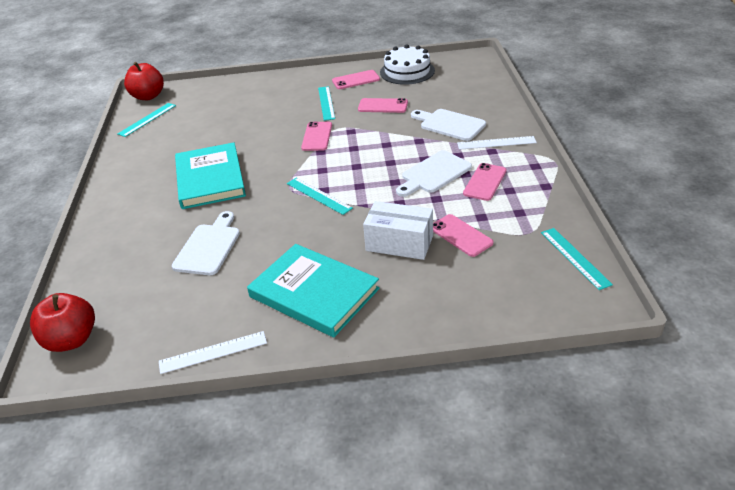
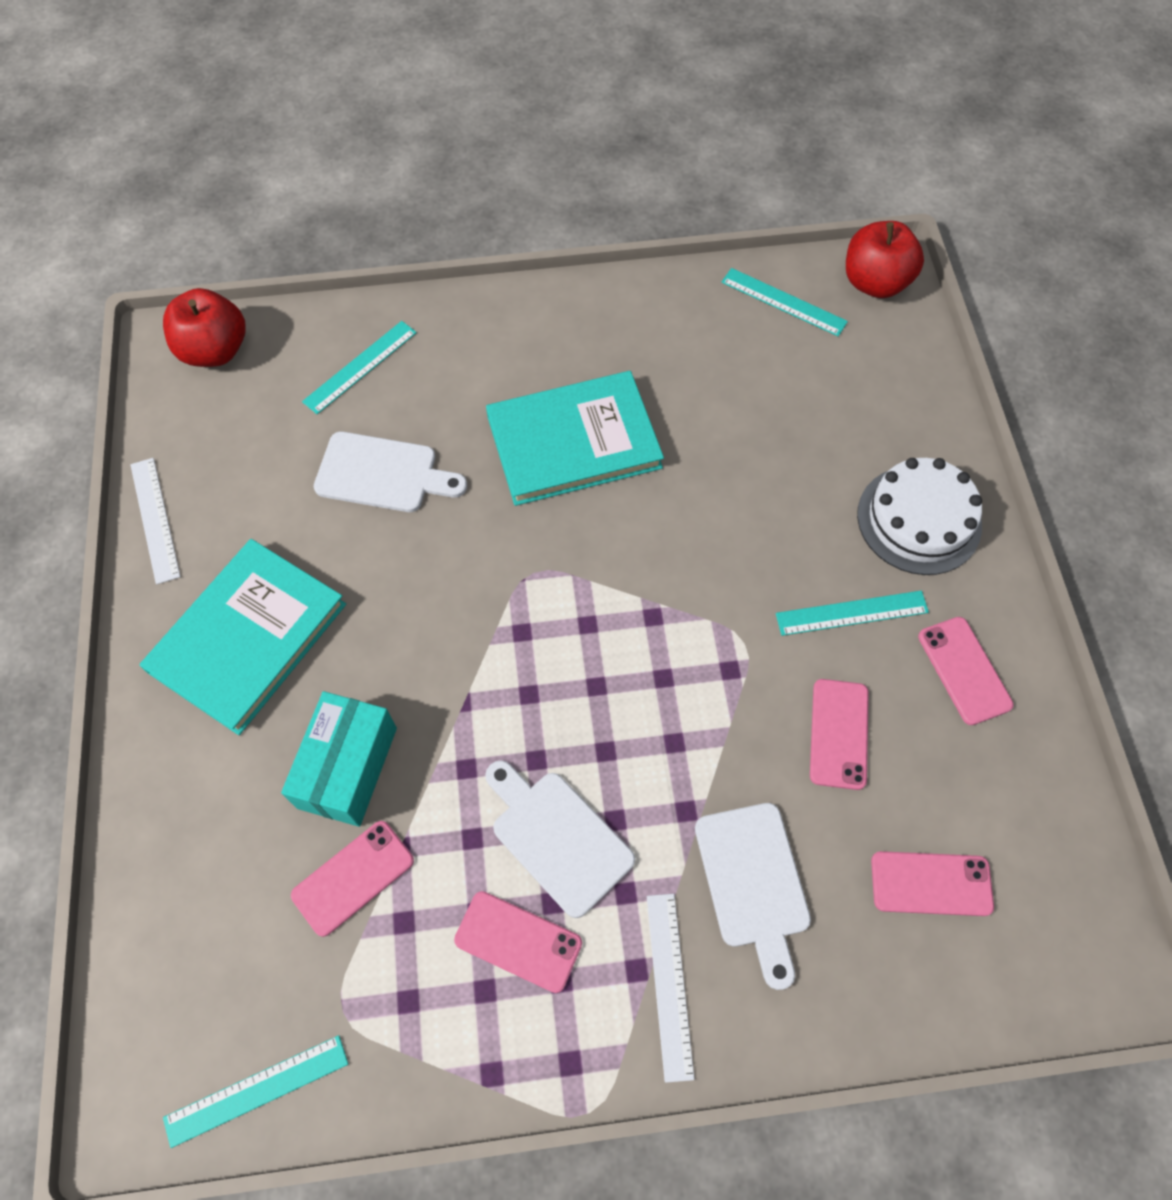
camera: 85 degrees right, 25 degrees up
(317, 136) = (710, 605): pink phone -> pink phone (931, 883)
(319, 195) = (504, 625): turquoise ruler -> turquoise ruler (360, 367)
(399, 243) = (347, 767): white box -> turquoise box
(407, 71) = (1017, 790): white cake -> white cake (919, 519)
(449, 124) = (753, 882): white cutting board -> white cutting board turned 135 degrees clockwise

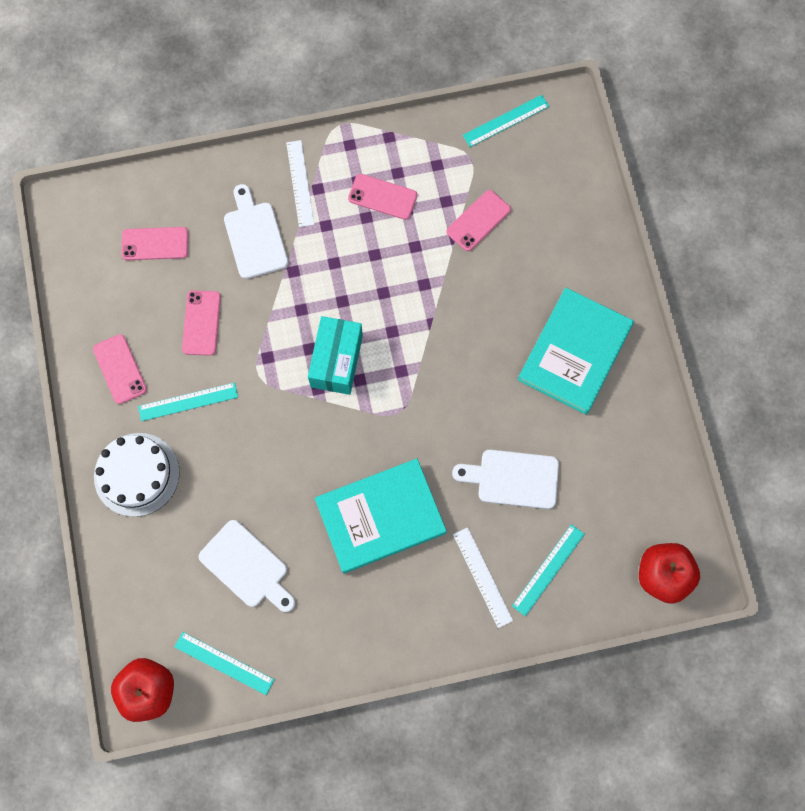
camera: 175 degrees right, 10 degrees up
(155, 519) = (661, 430): white ruler -> white ruler (482, 577)
(347, 767) = (494, 279): turquoise box -> turquoise box (336, 361)
(557, 837) = (366, 251): white cutting board -> white cutting board (247, 567)

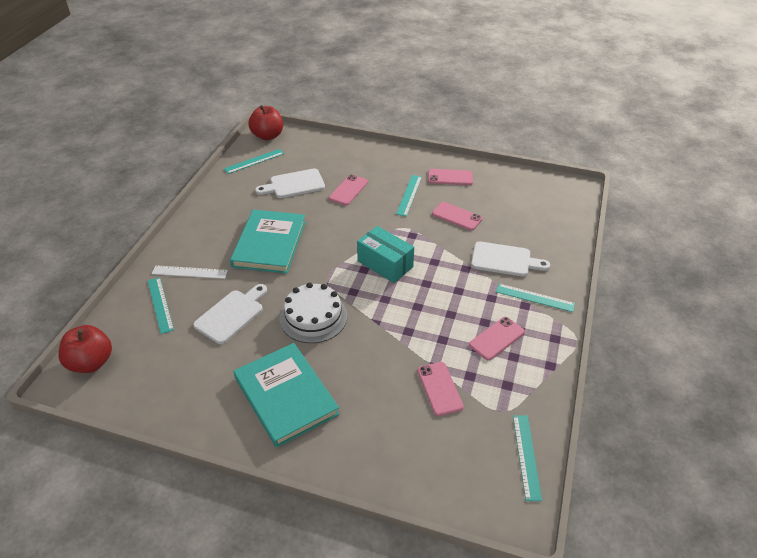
camera: 120 degrees right, 30 degrees down
(137, 474) = (382, 165): white cake -> white cake (313, 317)
(155, 244) = (526, 215): pink phone -> pink phone (348, 190)
(300, 183) = (535, 297): white ruler -> turquoise ruler

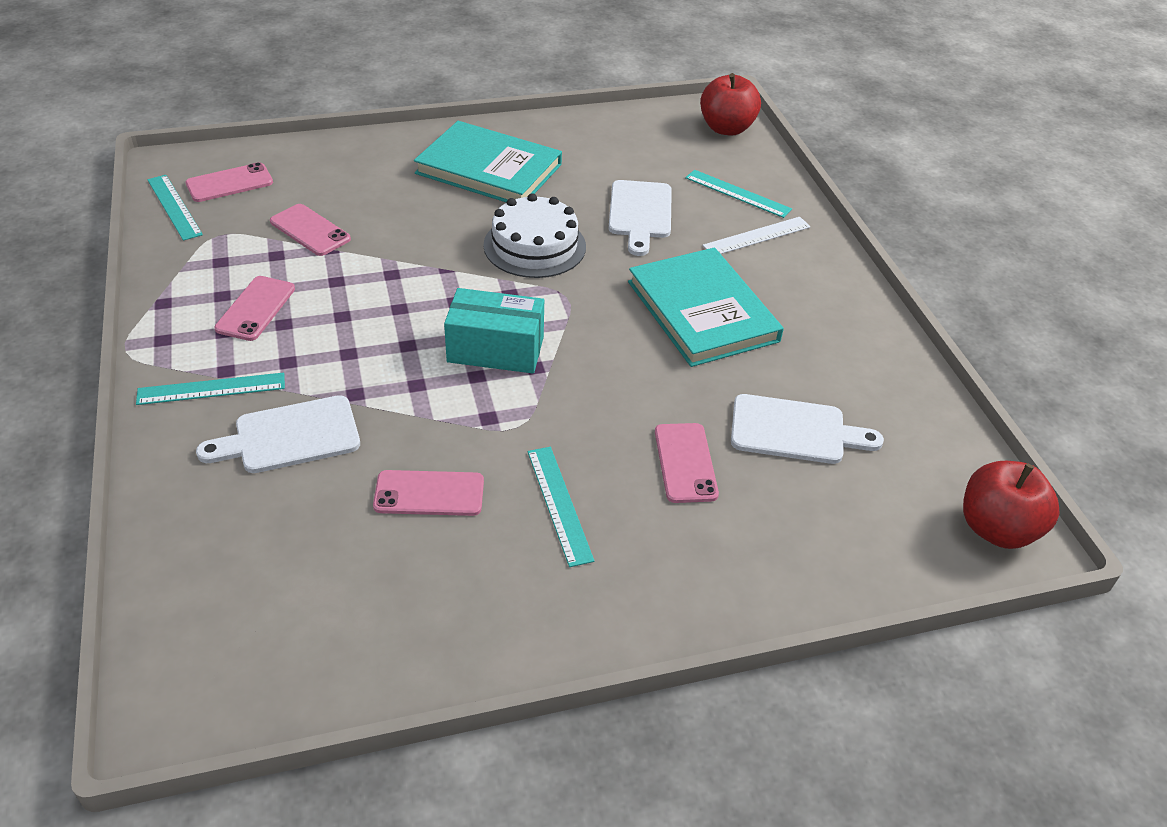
camera: 145 degrees right, 0 degrees up
(254, 161) = (929, 449): turquoise ruler -> none
(294, 184) = (794, 431): white cutting board -> white cutting board turned 60 degrees clockwise
(450, 177) = (505, 596): pink phone -> pink phone (229, 183)

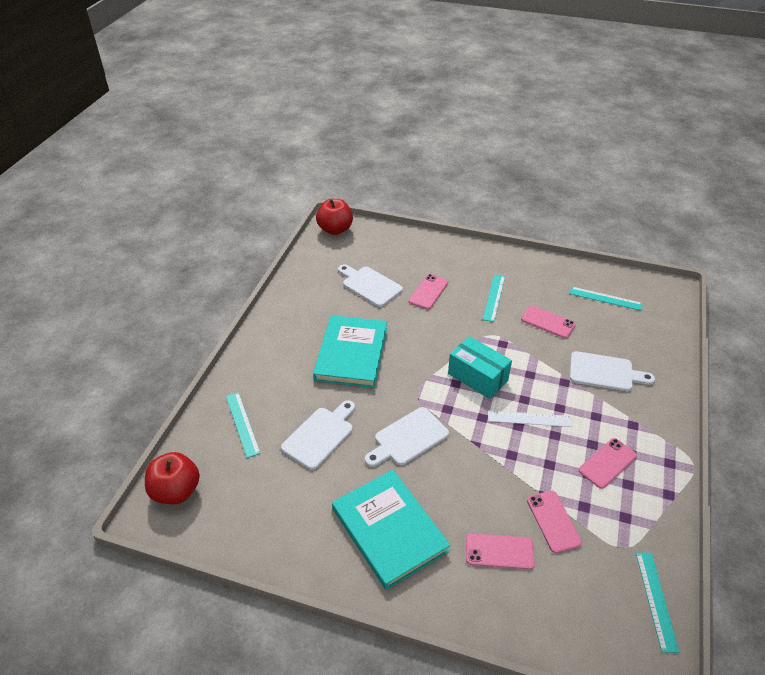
camera: 145 degrees left, 0 degrees up
(211, 389) = (642, 416): turquoise ruler -> turquoise ruler (605, 298)
(229, 183) = (605, 612): pink phone -> pink phone (499, 551)
(534, 246) = (408, 438): white cake -> white cutting board
(757, 236) = (270, 386): white ruler -> white ruler (529, 418)

